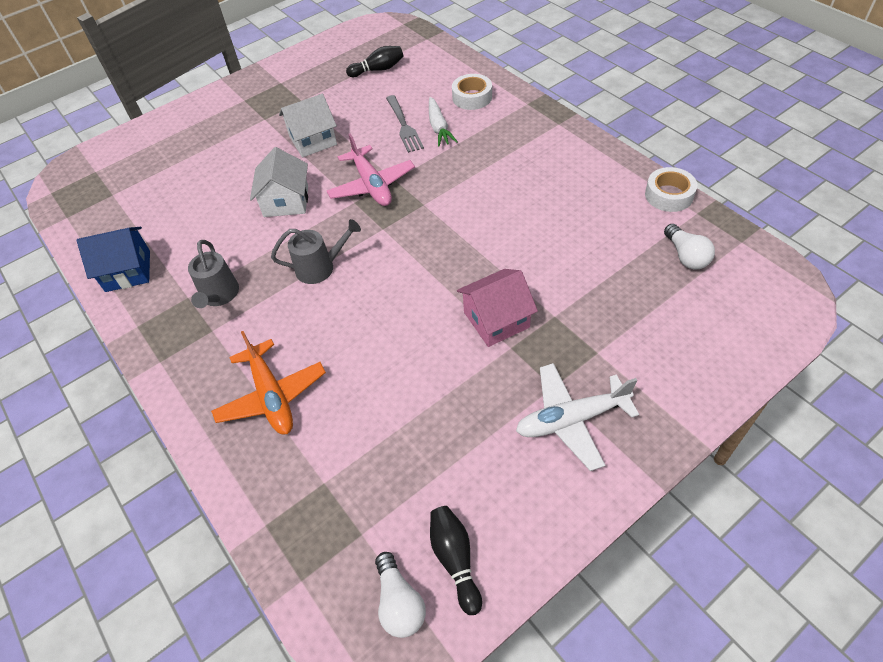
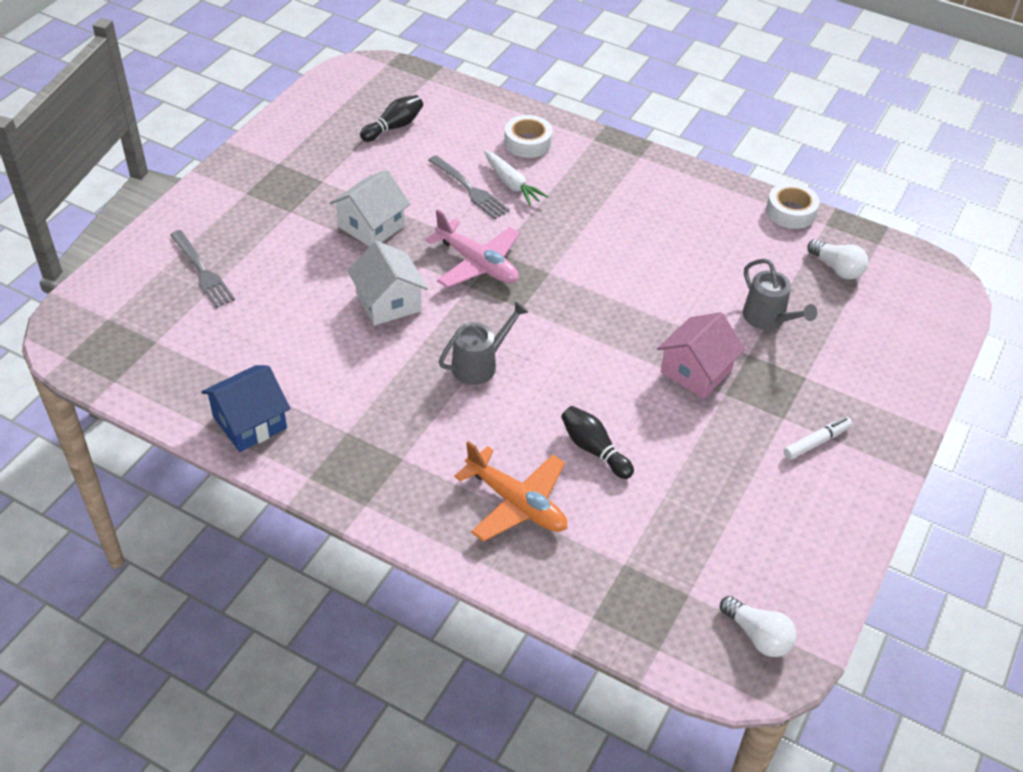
camera: 30 degrees left, 5 degrees down
(177, 150) = (202, 271): none -> grey fork
(219, 296) = (384, 421): grey watering can -> grey watering can (768, 319)
(455, 559) = (784, 587): black bowling pin -> black bowling pin (594, 449)
(571, 419) = (816, 442): white plane -> white marker

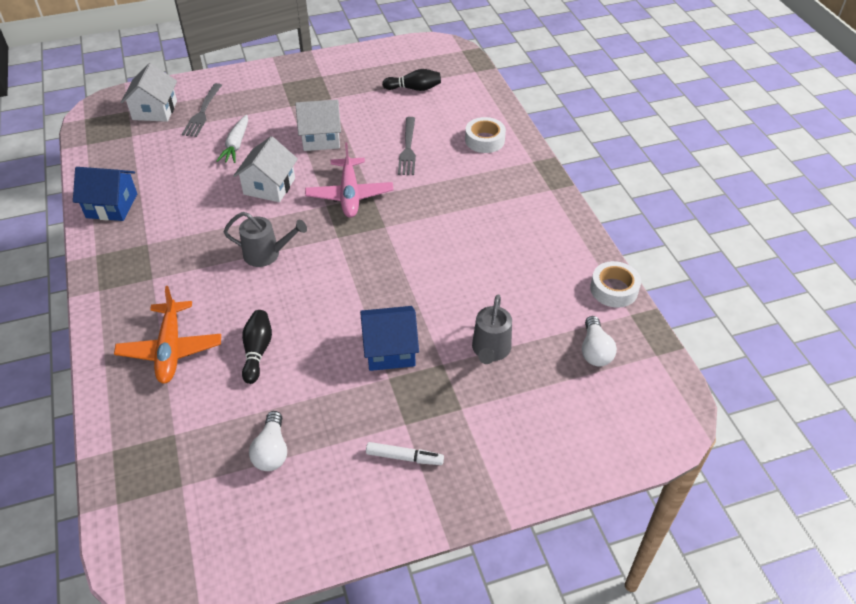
camera: 45 degrees right, 0 degrees up
(141, 300) = (155, 110): none -> white house
(512, 184) = (438, 160): white carrot -> white carrot (236, 145)
(696, 371) = (390, 350): pink house -> blue house
(758, 636) = (182, 550): white light bulb -> white light bulb (272, 451)

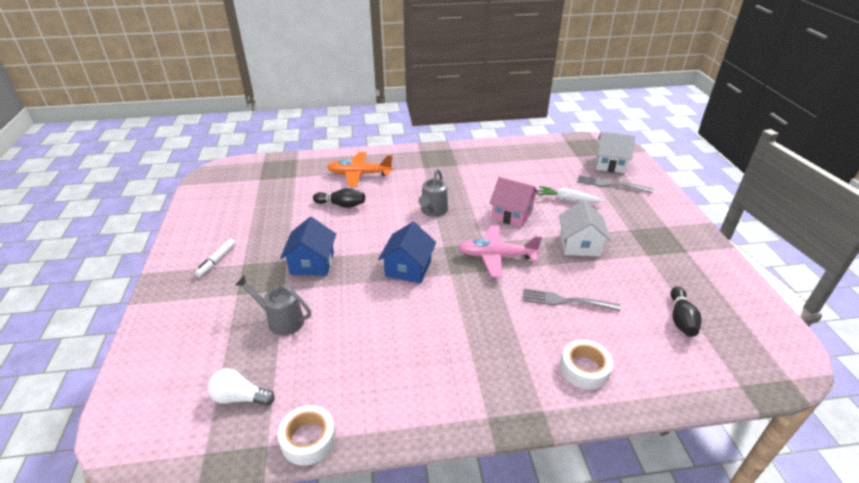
camera: 100 degrees right, 10 degrees down
(112, 206) = (497, 151): blue house -> blue house (408, 268)
(269, 186) = (512, 214): white house -> pink house
(272, 451) = (260, 208): white light bulb -> none

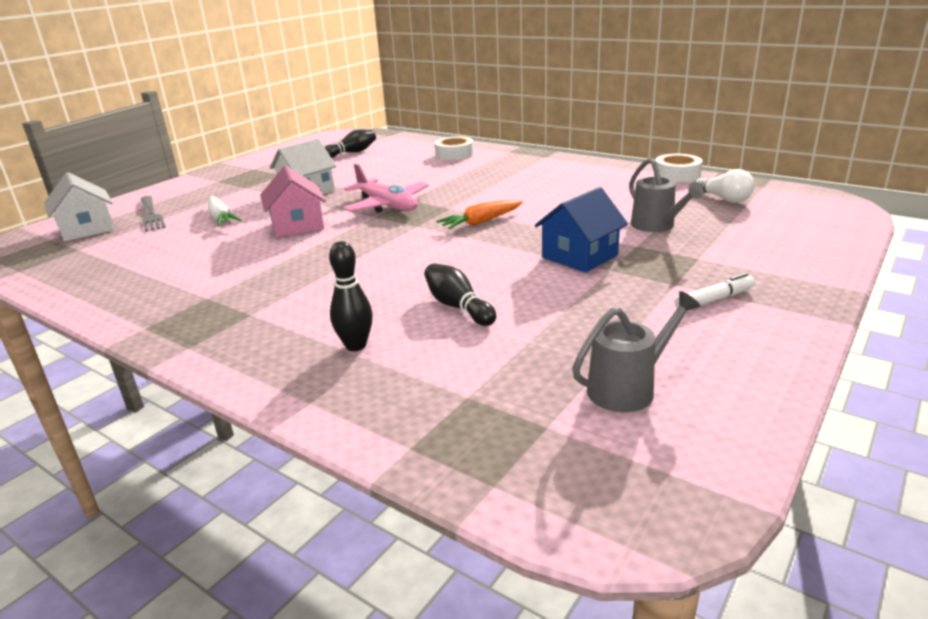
camera: 135 degrees left, 10 degrees down
(359, 174) = (356, 346): orange plane -> black bowling pin
(408, 268) = (481, 222): blue house -> orange carrot
(433, 211) = (362, 256): grey watering can -> grey watering can (628, 388)
(565, 301) = (398, 174): grey fork -> none

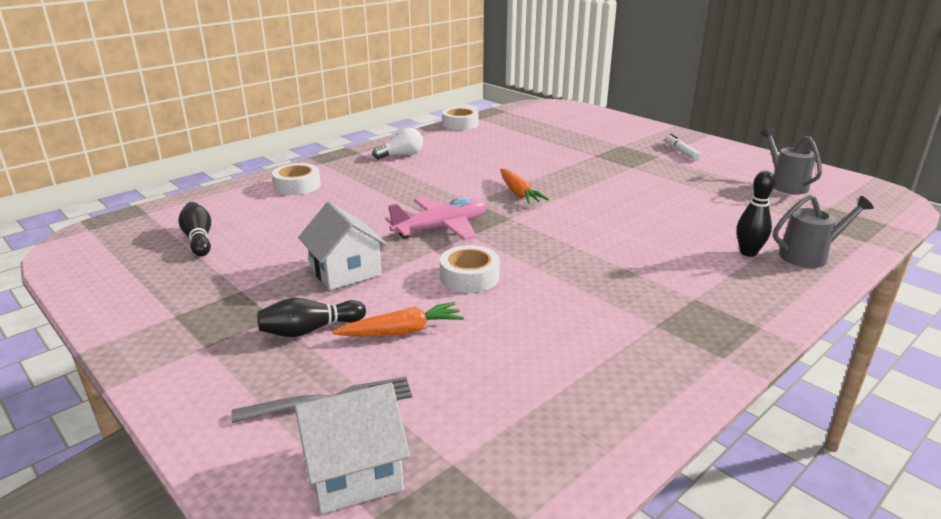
camera: 80 degrees left, 0 degrees up
(221, 218) = (402, 331): white carrot -> orange carrot
(297, 225) = (469, 277): pink house -> white tape
(458, 307) = (685, 215): black bowling pin -> black bowling pin (310, 330)
(579, 256) = (607, 171): blue house -> none
(657, 226) = (562, 145): grey watering can -> grey watering can (809, 256)
(724, 199) = (523, 123): white light bulb -> white light bulb (401, 155)

